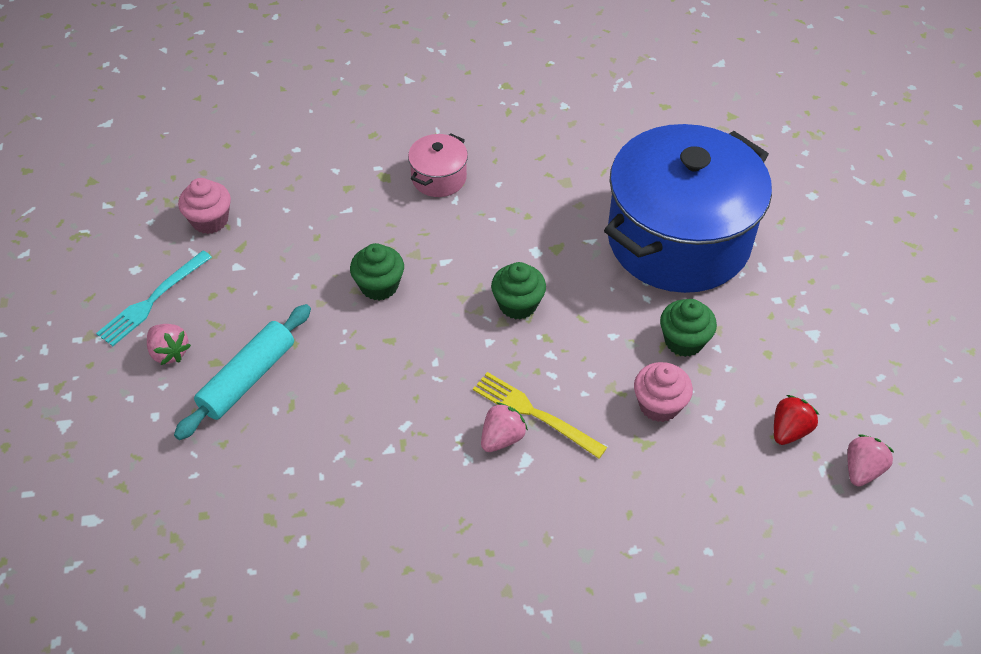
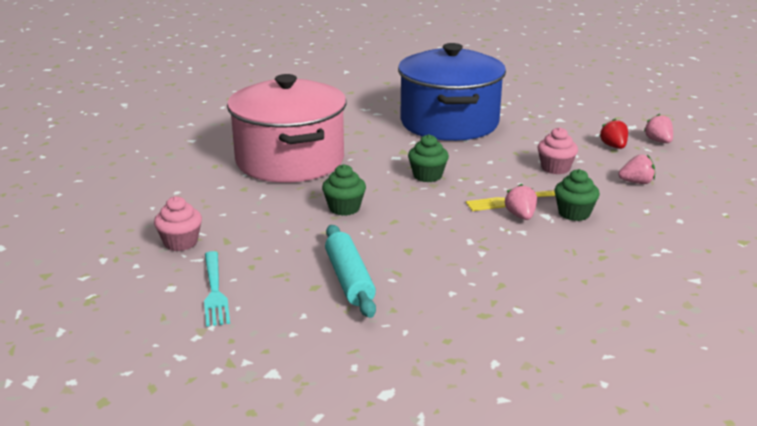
camera: 50 degrees left, 25 degrees down
(169, 352) = (276, 301): pink strawberry -> pink strawberry (636, 182)
(439, 178) = (290, 161): pink pot -> pink pot, size x2.49
(684, 341) = (520, 147): green cupcake -> green cupcake (574, 213)

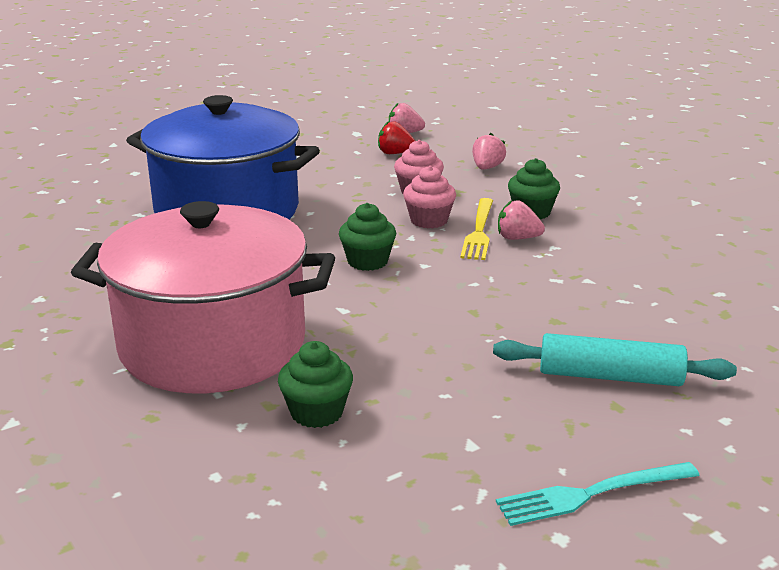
camera: 65 degrees left, 0 degrees up
(180, 243) = (413, 502): pink cupcake -> pink cupcake (429, 220)
(214, 291) = (591, 494): turquoise fork -> turquoise fork turned 150 degrees clockwise
(344, 208) = (410, 336): green cupcake -> green cupcake (317, 412)

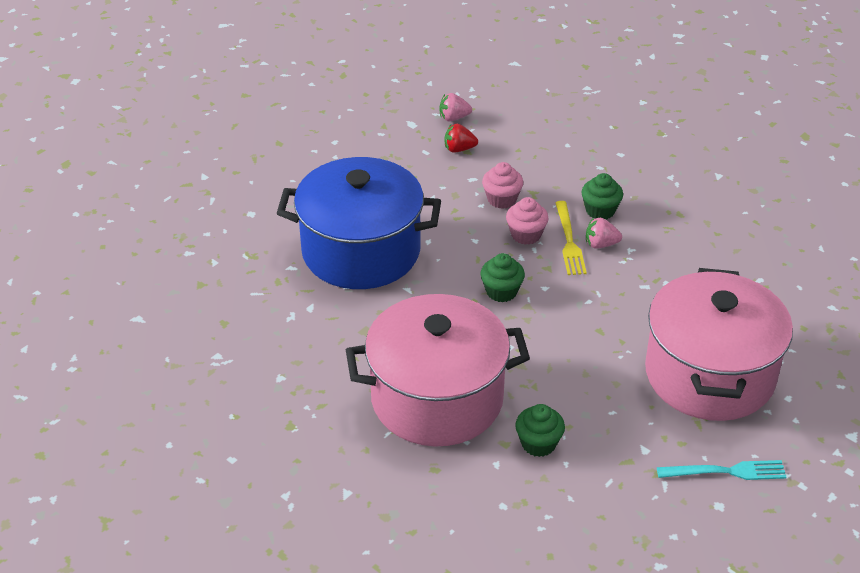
camera: 15 degrees left, 15 degrees up
(487, 168) = (543, 157): pink strawberry -> none
(591, 494) = (726, 471): turquoise fork -> turquoise fork turned 150 degrees counterclockwise
(610, 376) = (709, 375): turquoise rolling pin -> pink pot

